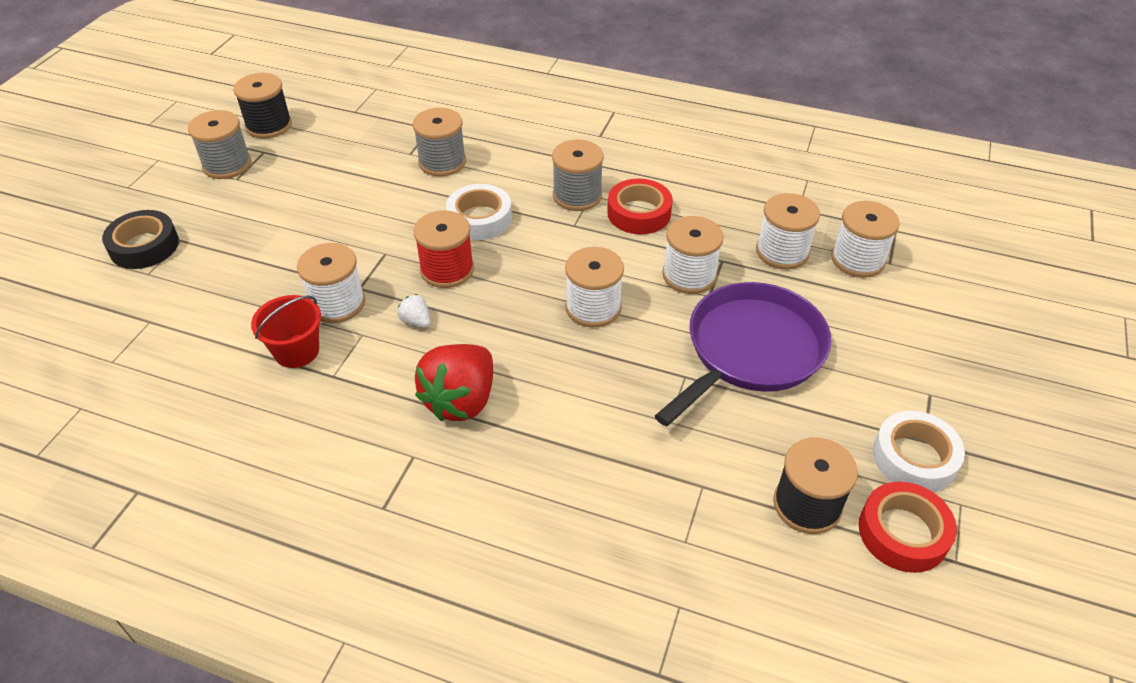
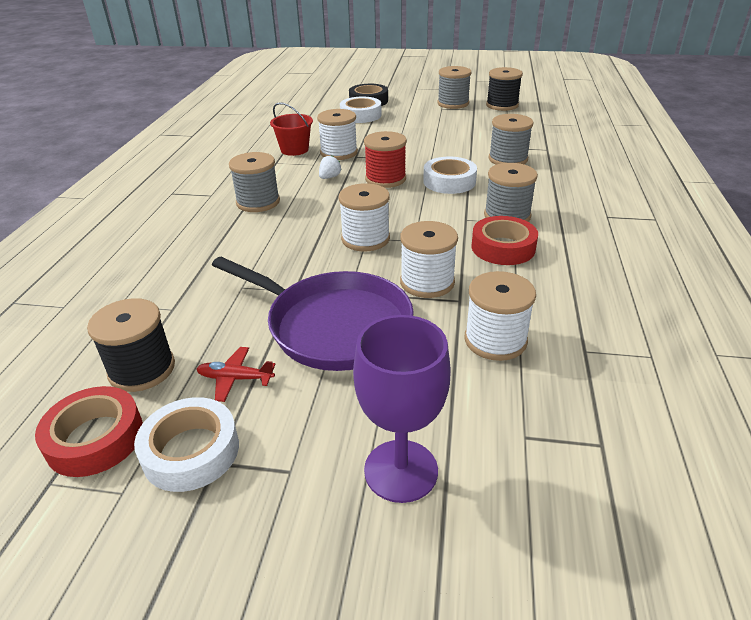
camera: 80 degrees right, 10 degrees down
(203, 263) = (360, 115): none -> white tape
(461, 400) = (258, 202): red strawberry -> grey spool
(824, 427) = (235, 378): none -> red plane
(857, 259) = (515, 404): white spool -> none
(925, 331) = (401, 470): none -> purple goblet

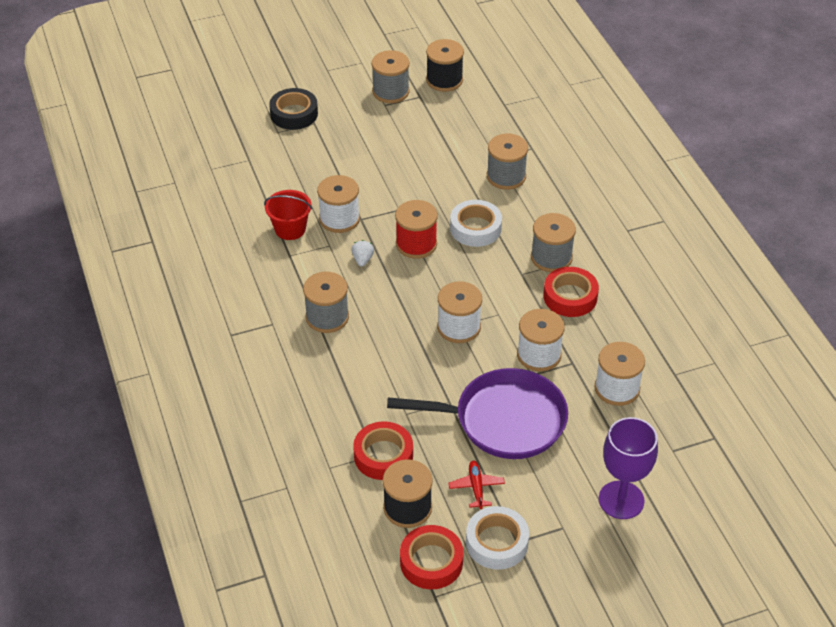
camera: 30 degrees left, 10 degrees up
(178, 313) = (383, 455): none -> red tape
(235, 378) = (476, 487): red plane -> red plane turned 105 degrees clockwise
(360, 115) = (308, 145): white tape -> none

